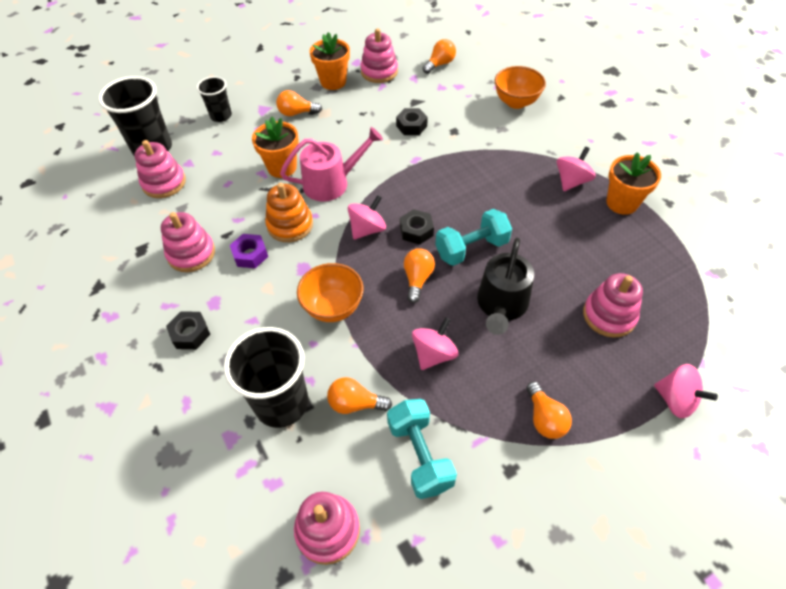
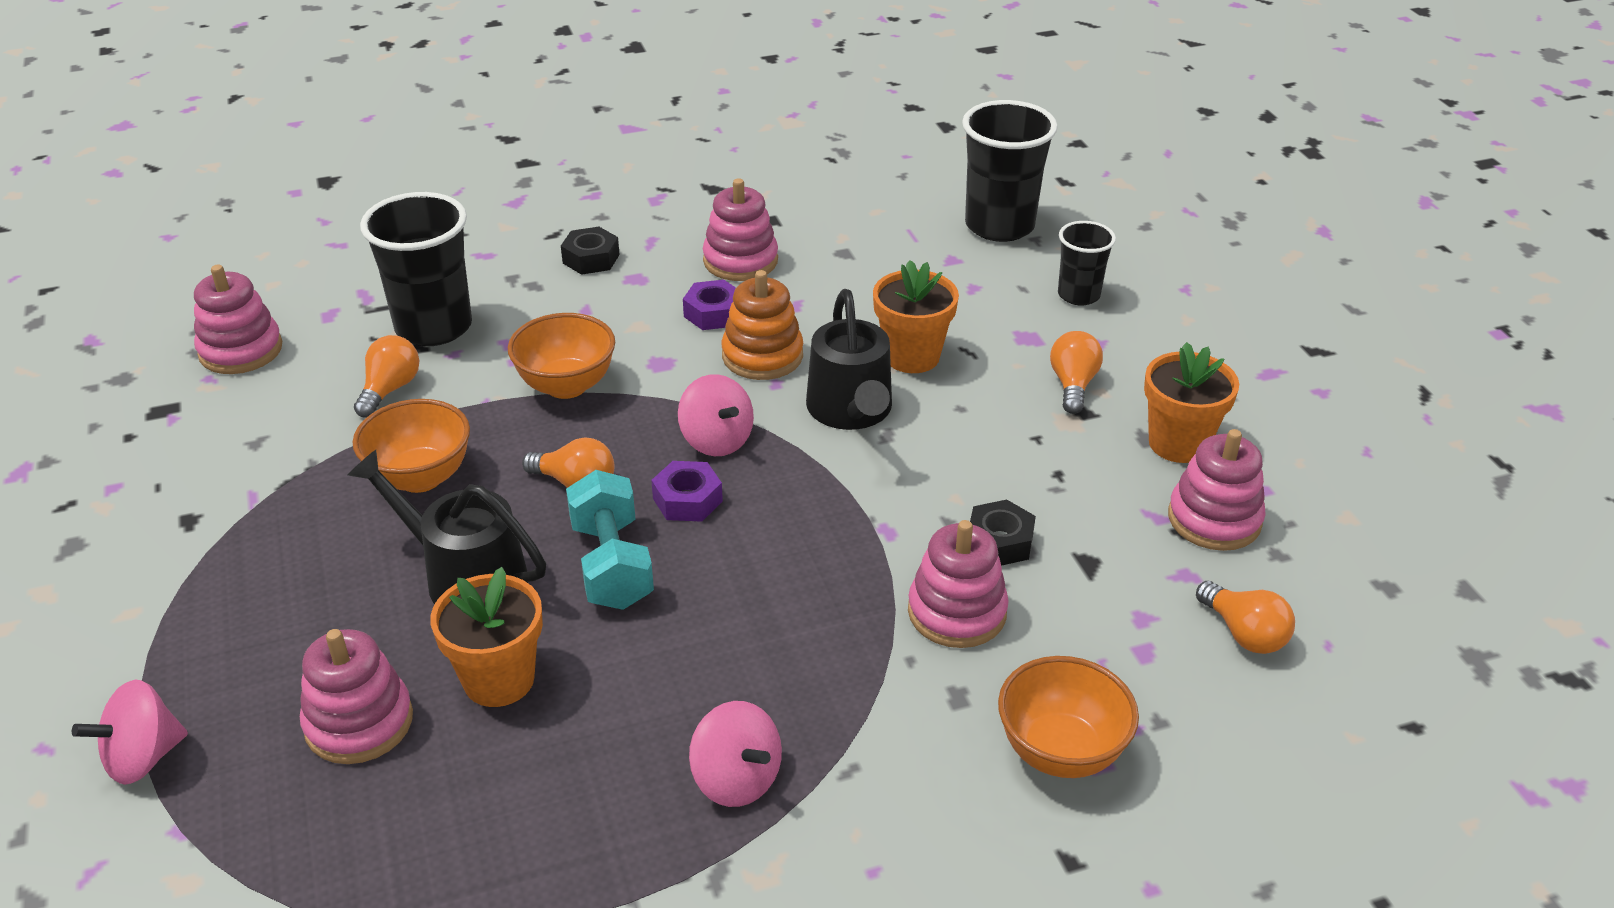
camera: 100 degrees right, 15 degrees down
(164, 183) = (908, 237): pink stacking toy -> pink stacking toy (957, 612)
(331, 183) = (851, 411): pink watering can -> black watering can
(416, 231) = (687, 500): black nut -> purple nut
(420, 455) = (274, 437): turquoise dumbbell -> none
(434, 354) = (420, 477): pink spinning top -> orange bowl
(544, 418) = (234, 576): orange light bulb -> none
(622, 203) = (632, 856): orange flower pot -> orange flower pot (499, 680)

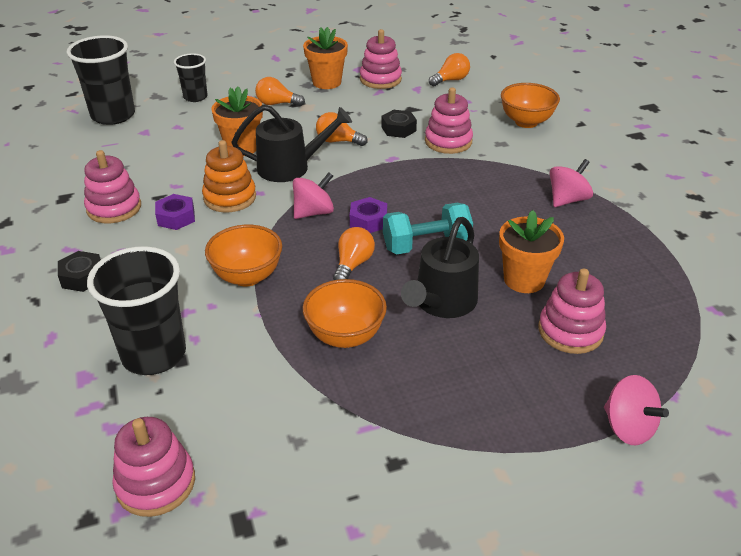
camera: 90 degrees left, 0 degrees up
(390, 389) = (236, 368): orange light bulb -> orange light bulb (338, 141)

